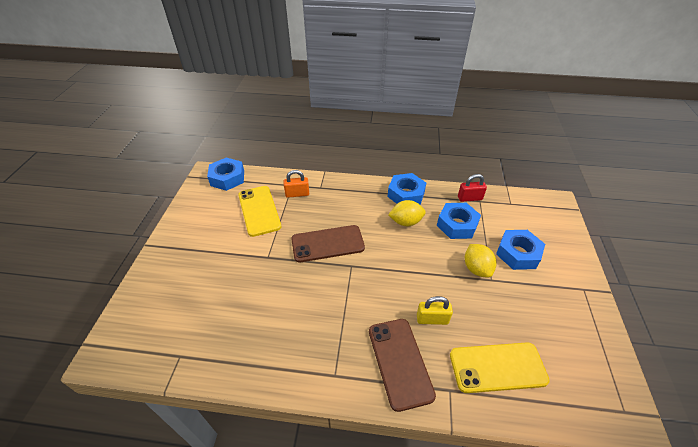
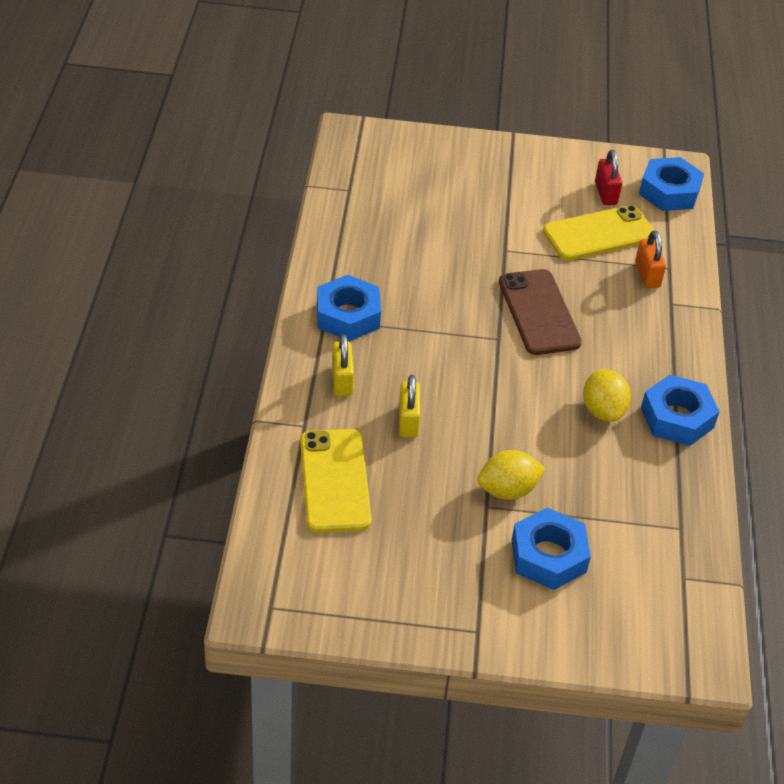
camera: 85 degrees right, 0 degrees up
(400, 362) = (342, 380): brown phone -> yellow padlock
(457, 225) = (607, 481): blue nut -> blue nut (348, 316)
(469, 198) = (685, 513): red padlock -> red padlock (606, 193)

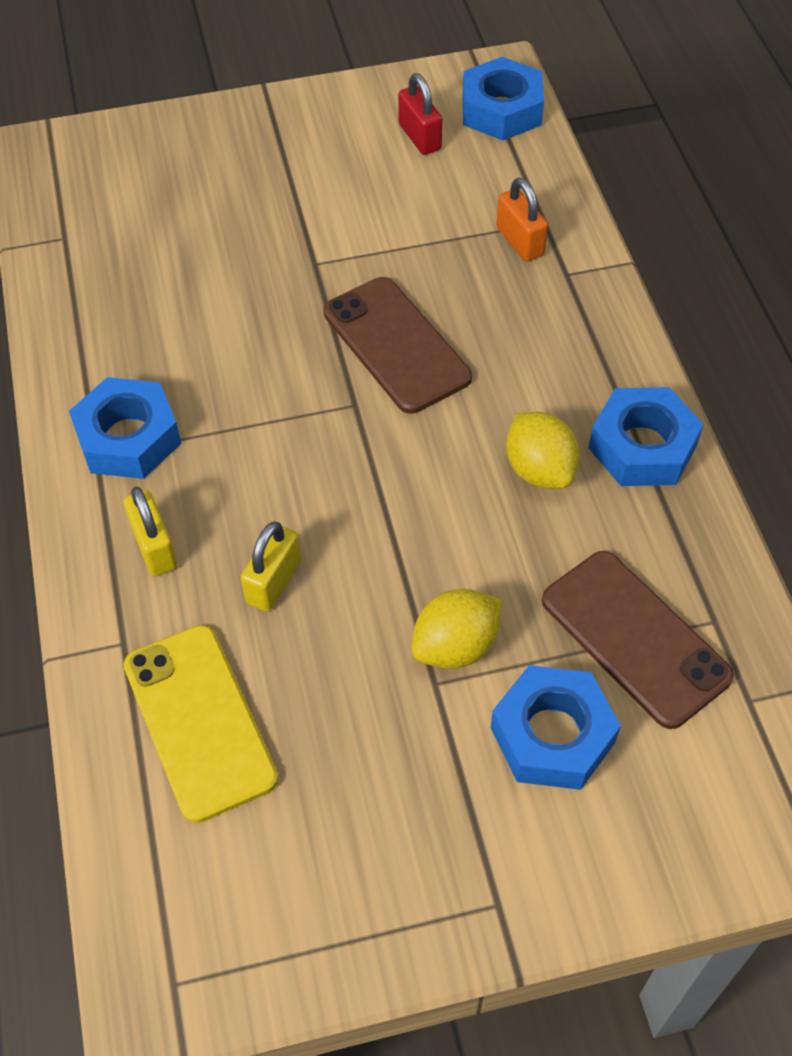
camera: 15 degrees left, 10 degrees up
(408, 421) = (274, 582): yellow padlock -> yellow padlock turned 45 degrees clockwise
(599, 234) = (433, 200): yellow phone -> none
(624, 521) = (635, 638): none -> brown phone

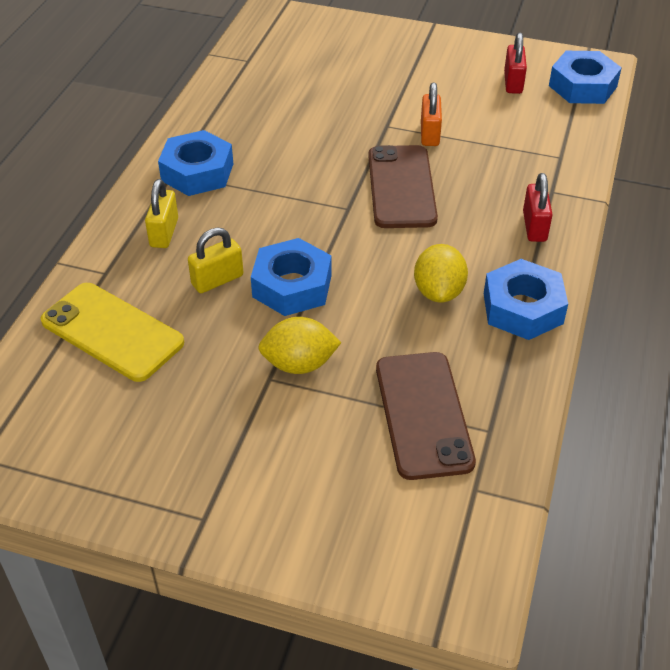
camera: 30 degrees right, 10 degrees down
(199, 721) = (112, 332): yellow phone -> yellow phone turned 60 degrees counterclockwise
(520, 241) = (534, 161): orange padlock -> orange padlock (429, 134)
(552, 735) = (320, 442): blue nut -> blue nut (292, 286)
(581, 331) = (534, 227): none -> red padlock

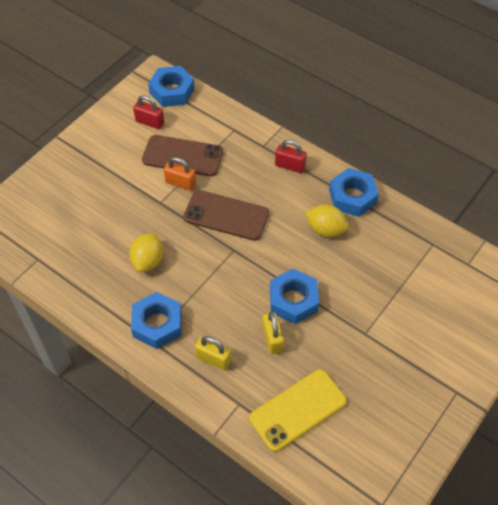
camera: 70 degrees left, 10 degrees up
(299, 364) = (359, 315): yellow lemon -> yellow lemon (148, 261)
(423, 414) = (414, 269): brown phone -> brown phone (183, 156)

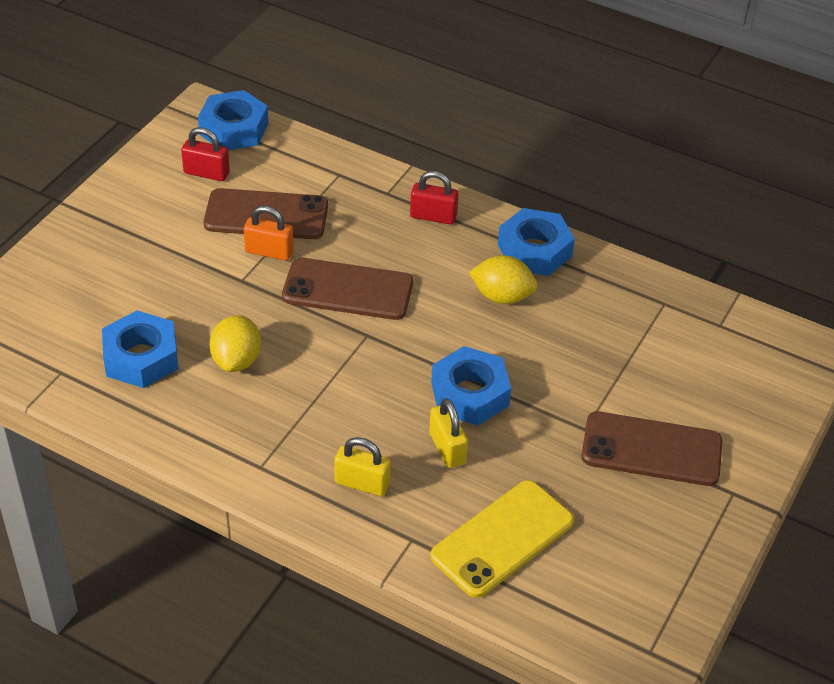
camera: 10 degrees left, 10 degrees down
(157, 324) = (266, 444): blue nut -> blue nut (141, 357)
(407, 354) = (651, 449): none -> brown phone

